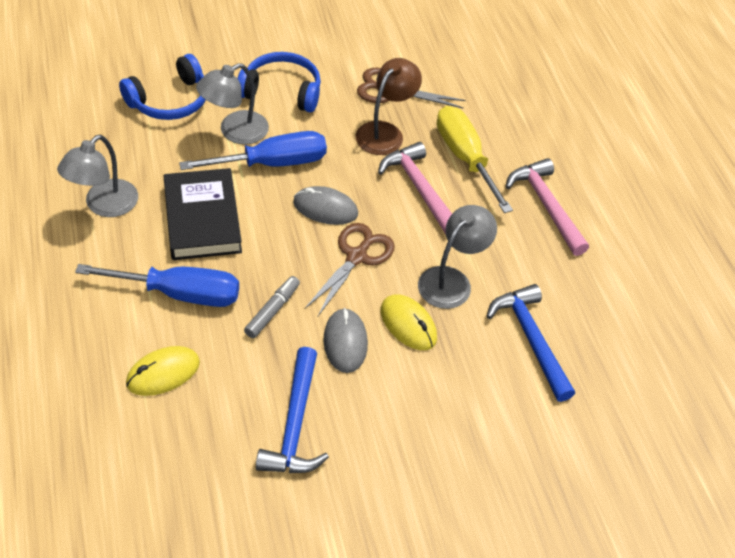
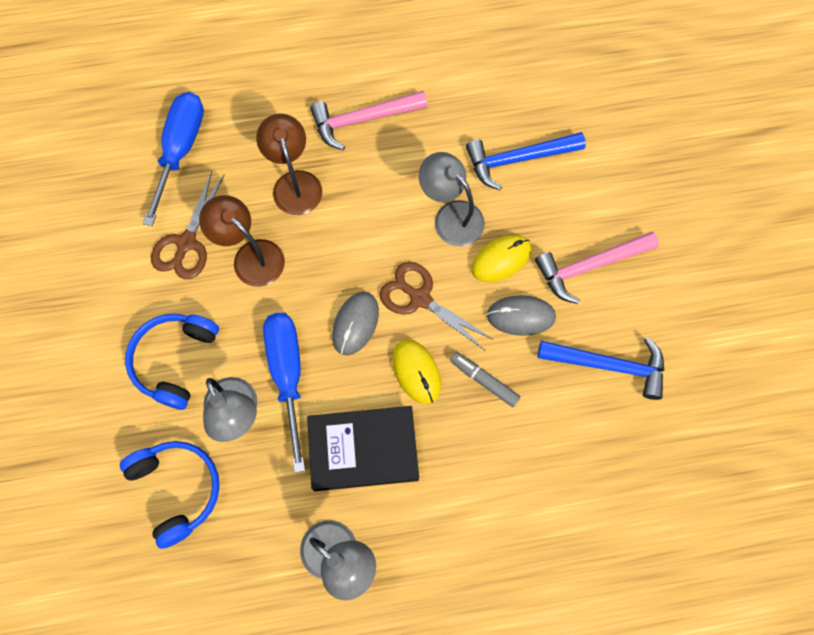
camera: 80 degrees left, 20 degrees up
(163, 373) = (556, 485): yellow mouse -> yellow mouse (416, 372)
(179, 293) = (461, 472): blue screwdriver -> blue screwdriver (180, 150)
(419, 189) = (334, 231): pink hammer -> pink hammer (589, 266)
(465, 158) = (294, 183): yellow screwdriver -> brown lamp

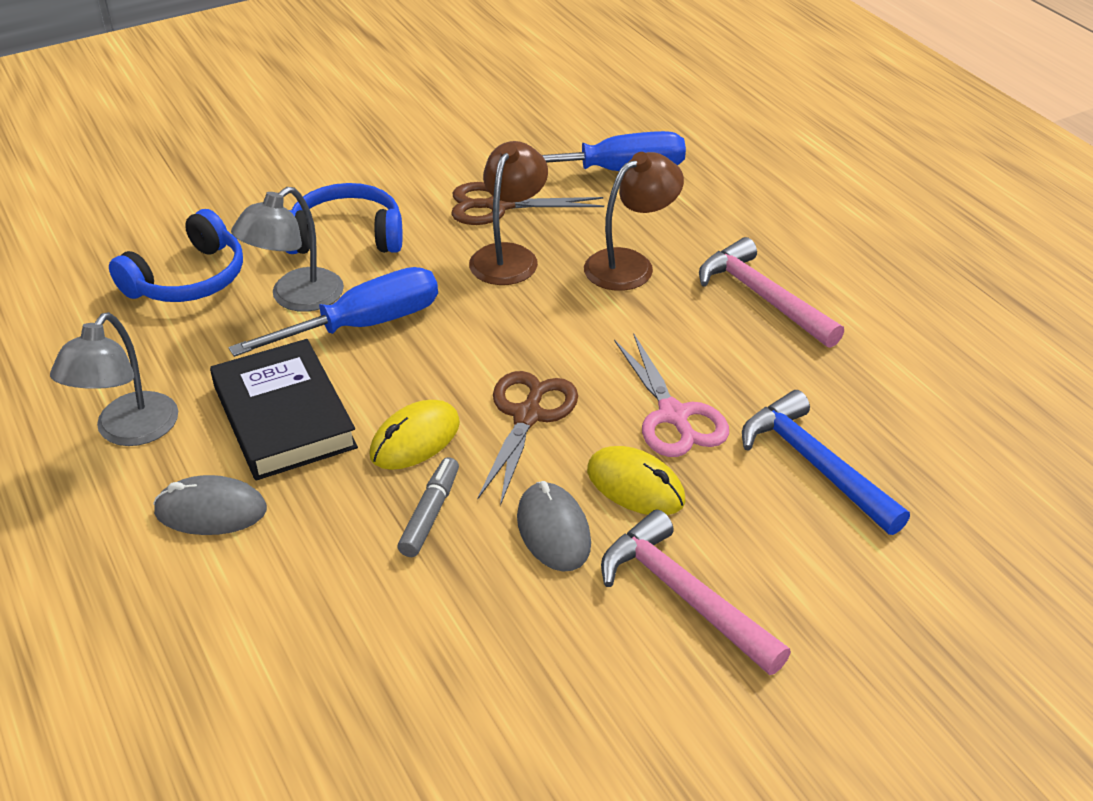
camera: 70 degrees right, 30 degrees down
(355, 324) = (460, 365): grey mouse -> grey mouse (211, 511)
(451, 216) = (673, 416): grey lamp -> pink scissors
(609, 365) = (520, 662): blue hammer -> none

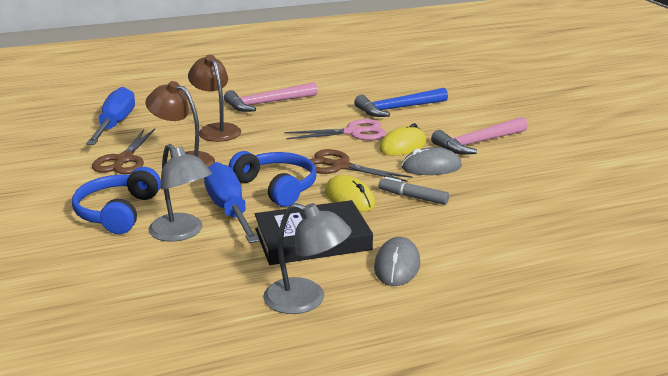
camera: 80 degrees left, 15 degrees down
(188, 279) = (126, 278): blue headphones -> blue headphones (277, 187)

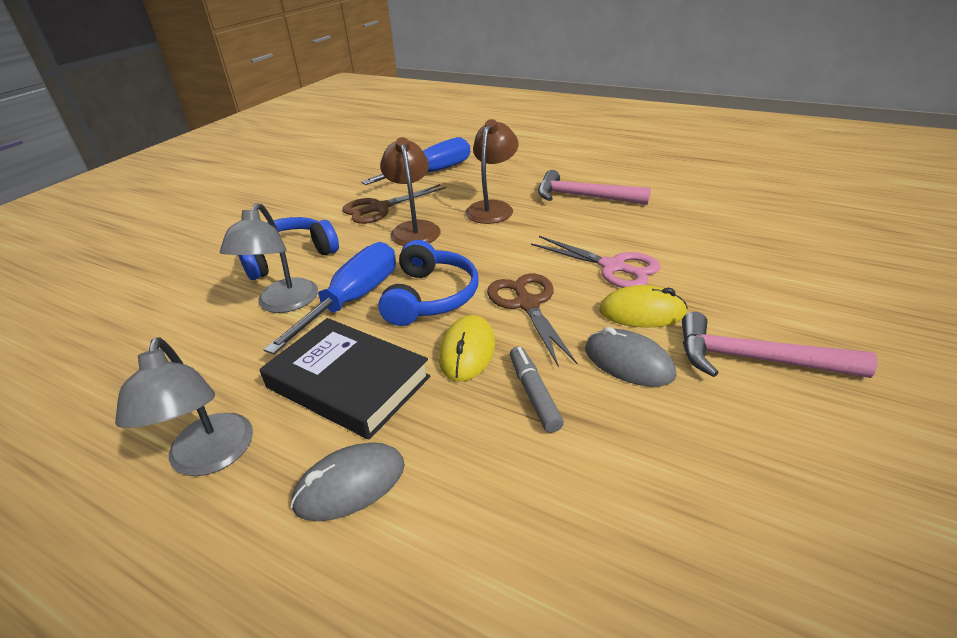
camera: 50 degrees right, 10 degrees up
(397, 109) = (718, 258): blue hammer -> none

